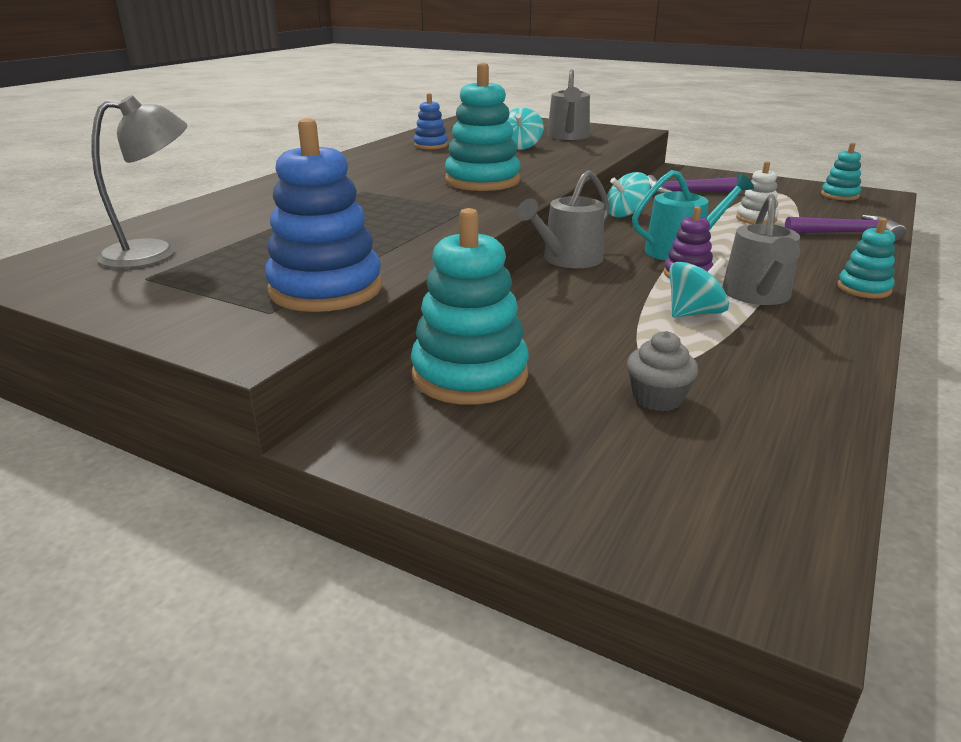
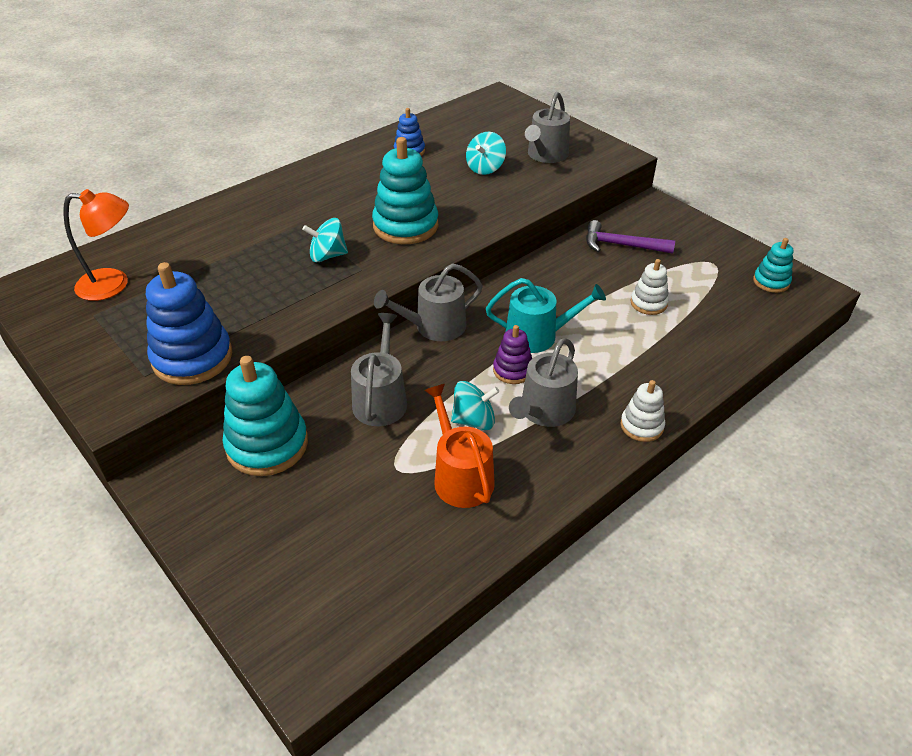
camera: 20 degrees right, 15 degrees up
(155, 253) = (113, 284): grey lamp -> orange lamp
(571, 316) = (381, 400): none -> grey watering can
(625, 214) = (536, 270): turquoise spinning top -> turquoise spinning top (327, 256)
(657, 398) = (368, 503): grey cupcake -> none
(735, 356) = (460, 476): none -> orange watering can
(848, 233) = (713, 345): purple hammer -> none
(863, 288) = (641, 426): turquoise stacking toy -> white stacking toy

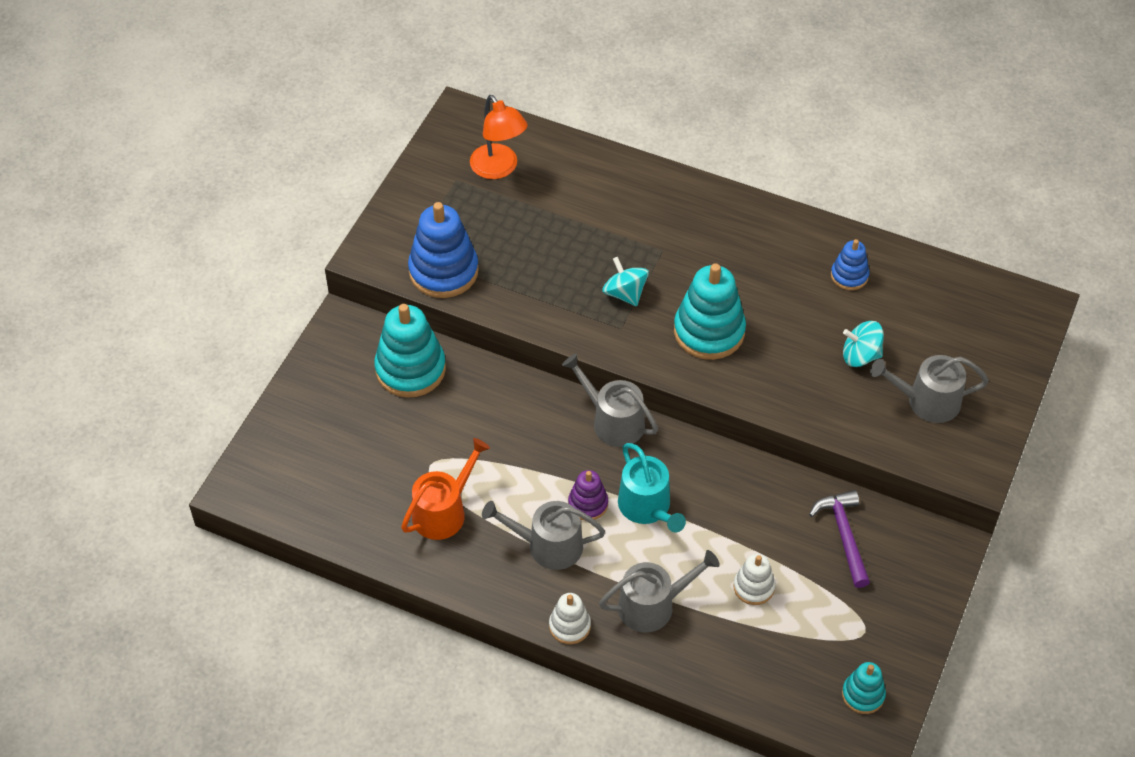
camera: 65 degrees right, 10 degrees up
(381, 400) = (498, 421): grey watering can -> grey watering can (652, 605)
(474, 420) = (510, 497): turquoise spinning top -> none

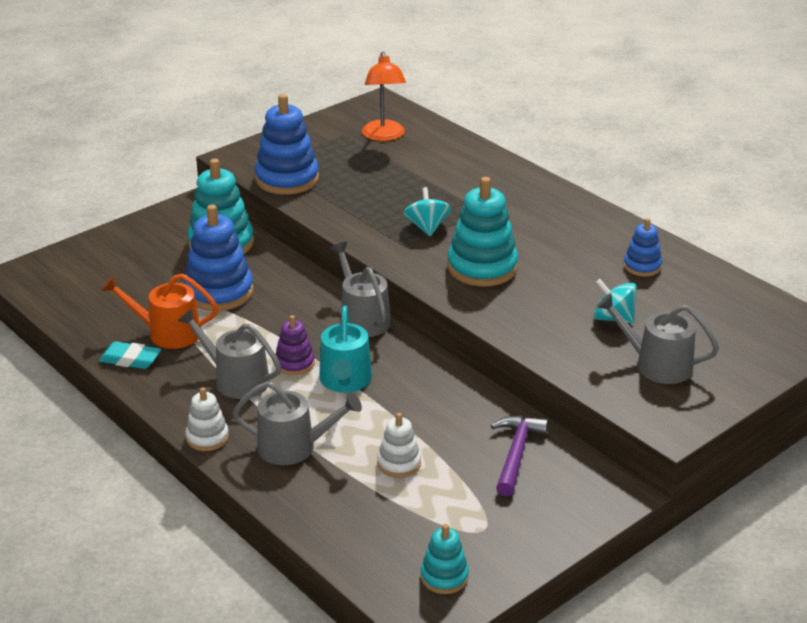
camera: 25 degrees right, 20 degrees down
(431, 559) = (130, 359): none -> turquoise eraser
(443, 511) = (168, 333): orange watering can -> orange watering can turned 150 degrees counterclockwise
(455, 438) = (219, 292): none -> blue stacking toy

